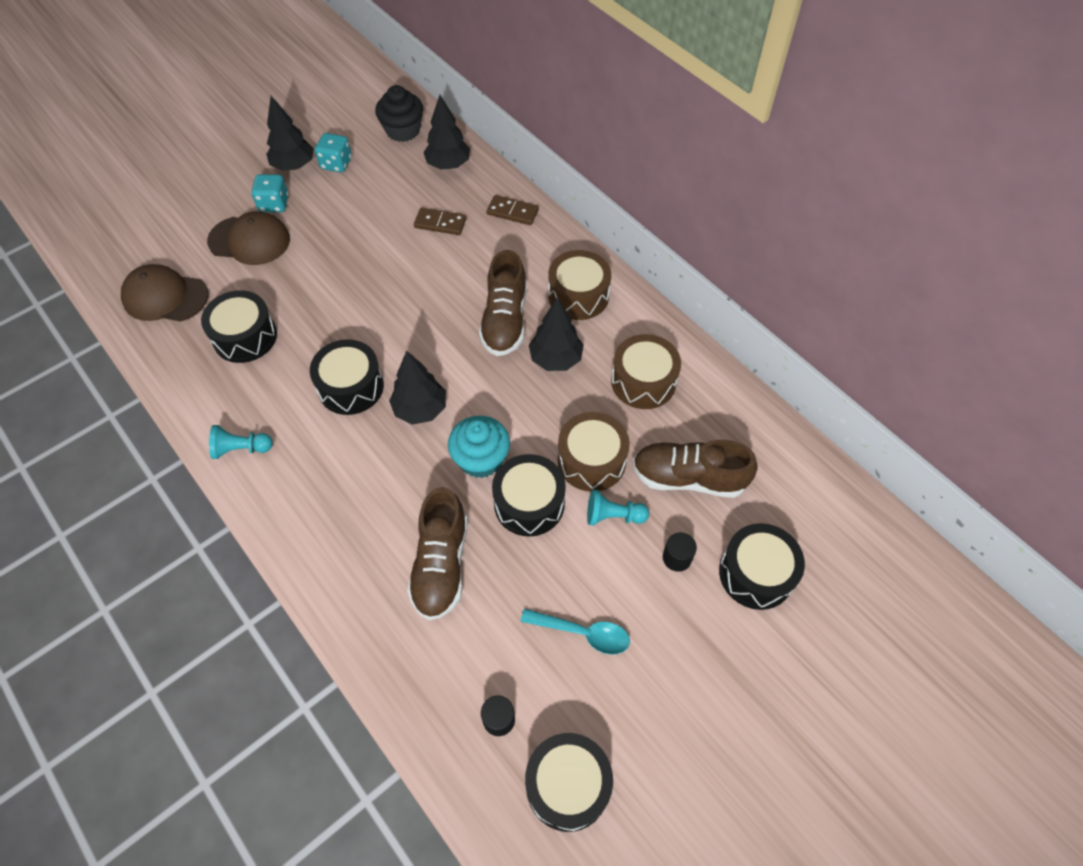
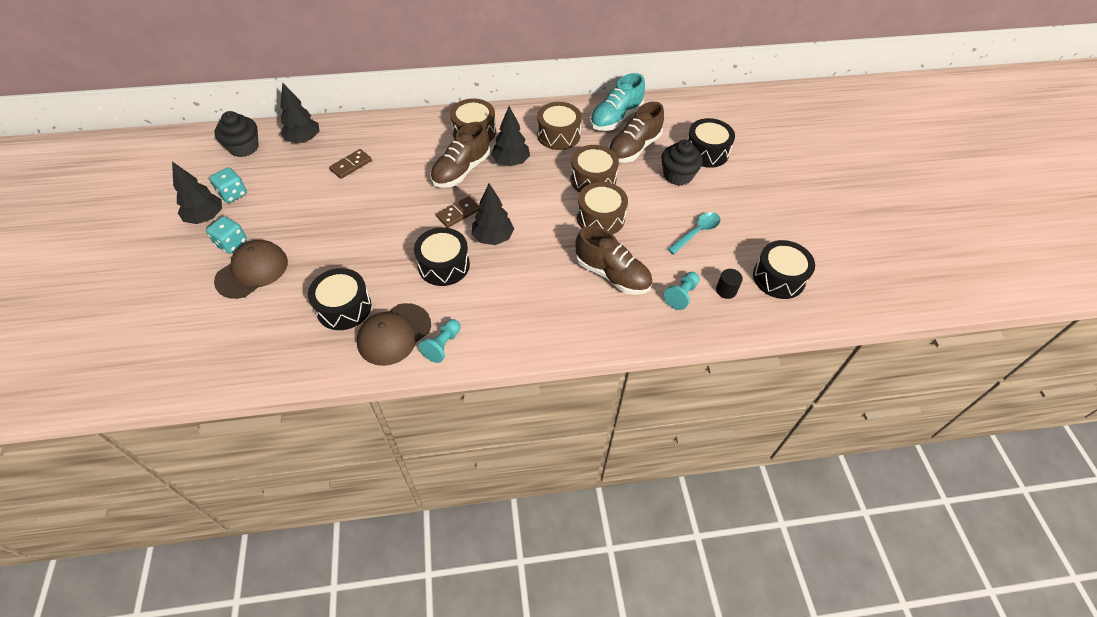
camera: 60 degrees left, 5 degrees down
(165, 297) = (253, 344): brown cap -> brown cap (394, 334)
(481, 459) = (553, 225): turquoise cupcake -> none
(505, 320) = (461, 170): brown shoe -> brown shoe turned 90 degrees clockwise
(512, 212) = (379, 129): brown domino -> brown domino (458, 213)
(529, 503) = (600, 218): black drum -> brown drum
(613, 516) = (635, 187): turquoise pawn -> turquoise pawn (681, 295)
(677, 558) = (677, 175): black cylinder -> black cupcake
(731, 427) = (615, 118): none -> turquoise shoe

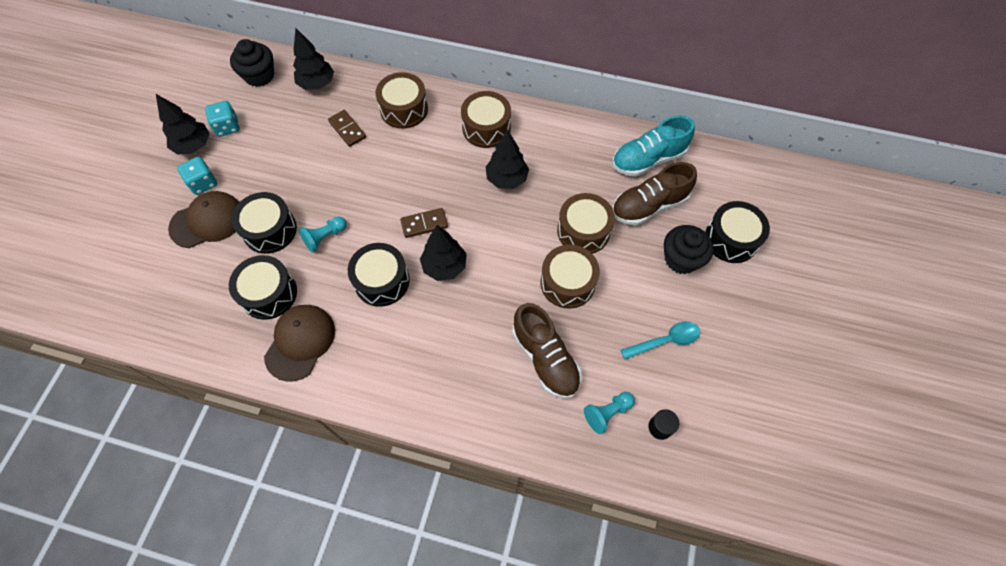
camera: 25 degrees right, 10 degrees up
(351, 165) = (347, 129): brown domino -> brown domino turned 75 degrees clockwise
(394, 334) = (300, 342): brown cap -> brown cap turned 135 degrees clockwise
(442, 345) = (338, 373): turquoise pawn -> turquoise pawn (325, 237)
(461, 170) = (451, 172): brown shoe -> none
(558, 135) = (573, 161): brown drum -> brown drum (404, 109)
(778, 278) = (730, 435): black drum -> black drum (270, 230)

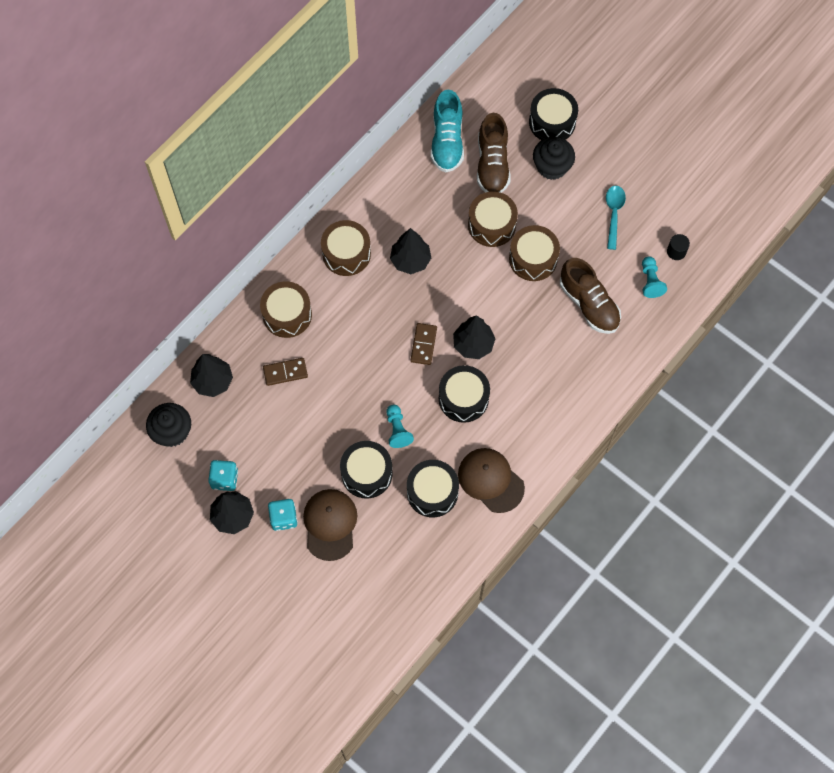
camera: 65 degrees left, 5 degrees up
(545, 358) = (589, 304): brown shoe -> brown shoe turned 60 degrees clockwise

